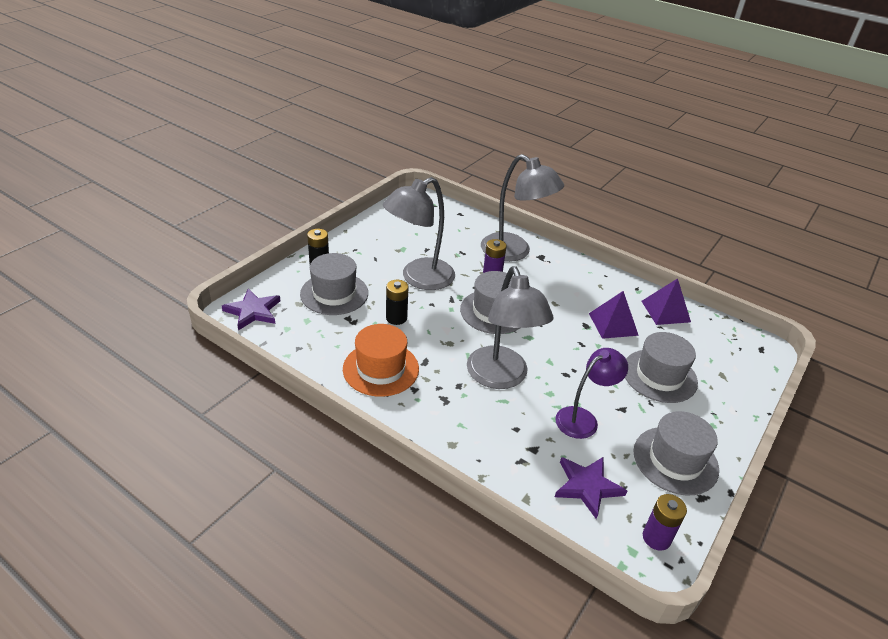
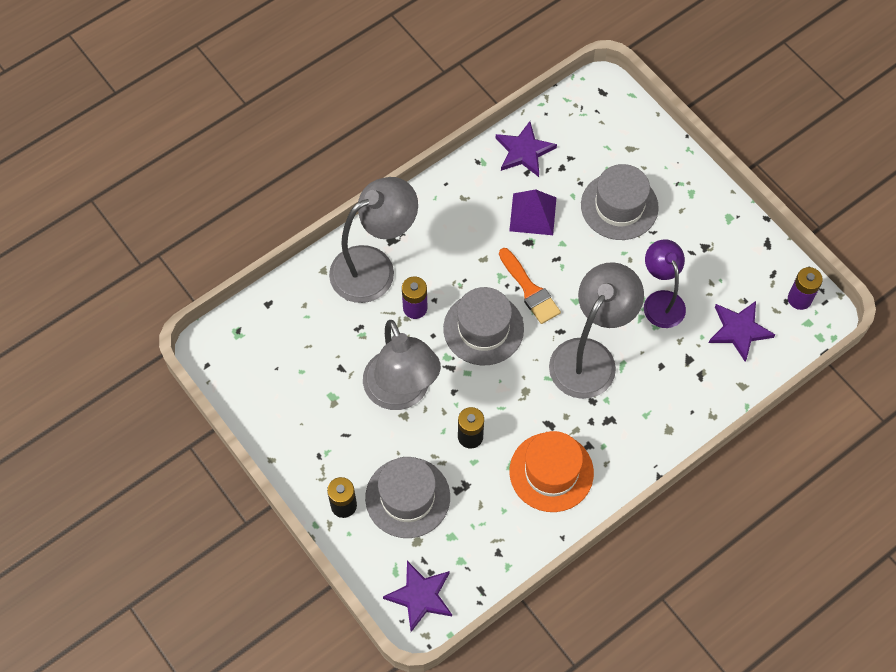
camera: 70 degrees left, 25 degrees up
(501, 377) = (590, 356): grey lamp -> grey lamp turned 60 degrees counterclockwise
(543, 332) = (530, 290): none -> orange brush
(665, 311) = (524, 151): purple pyramid -> purple star
(675, 460) = (725, 244): grey hat -> none

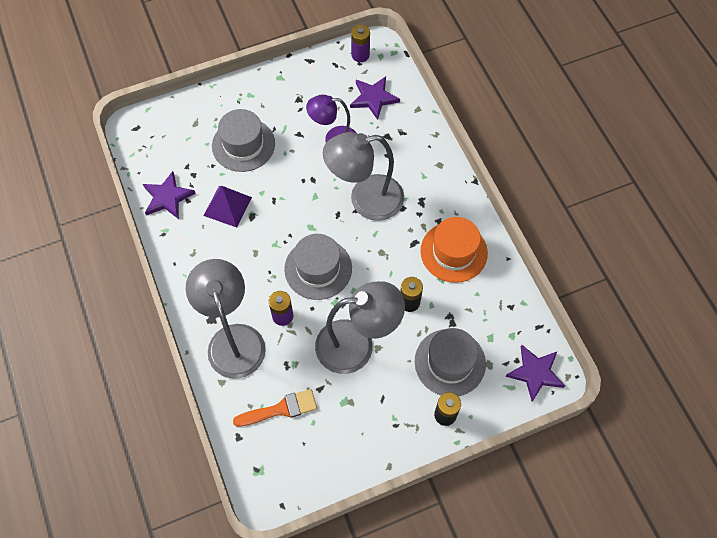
camera: 75 degrees left, 0 degrees up
(530, 290) = (295, 226): orange brush -> orange brush (280, 409)
(590, 356) = (365, 200): grey lamp -> grey lamp turned 60 degrees counterclockwise

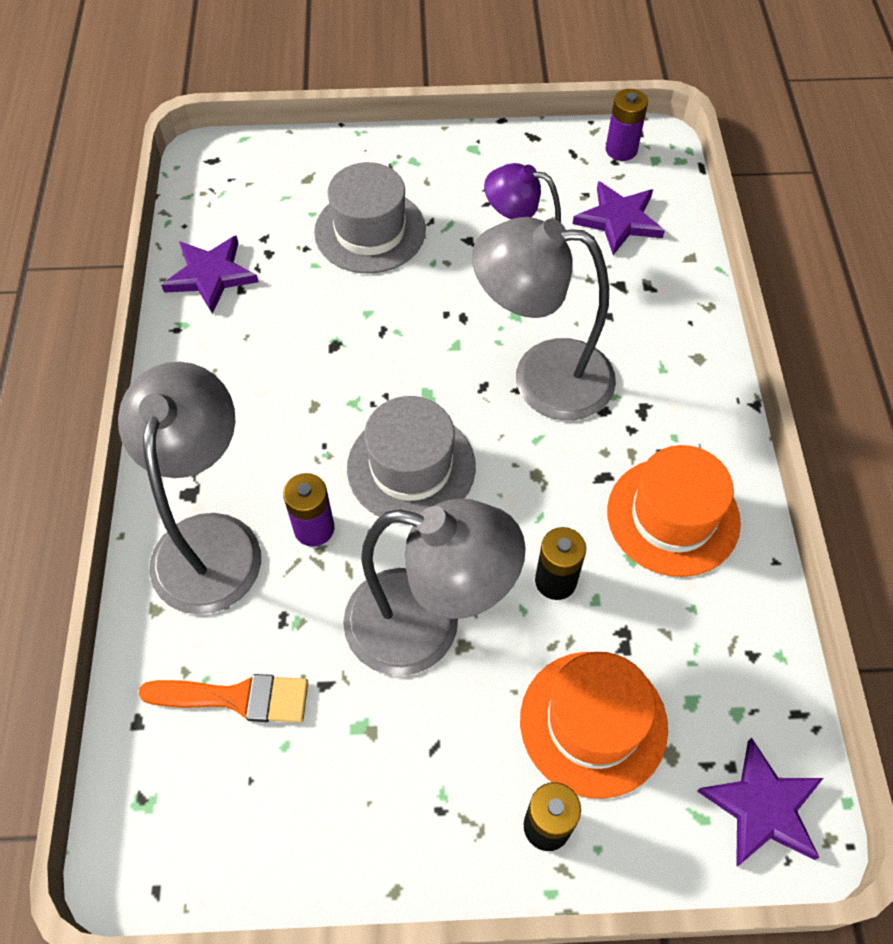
camera: 20 degrees right, 5 degrees down
(227, 206) = (301, 317): purple pyramid -> none
(450, 362) = (593, 723): grey hat -> orange hat

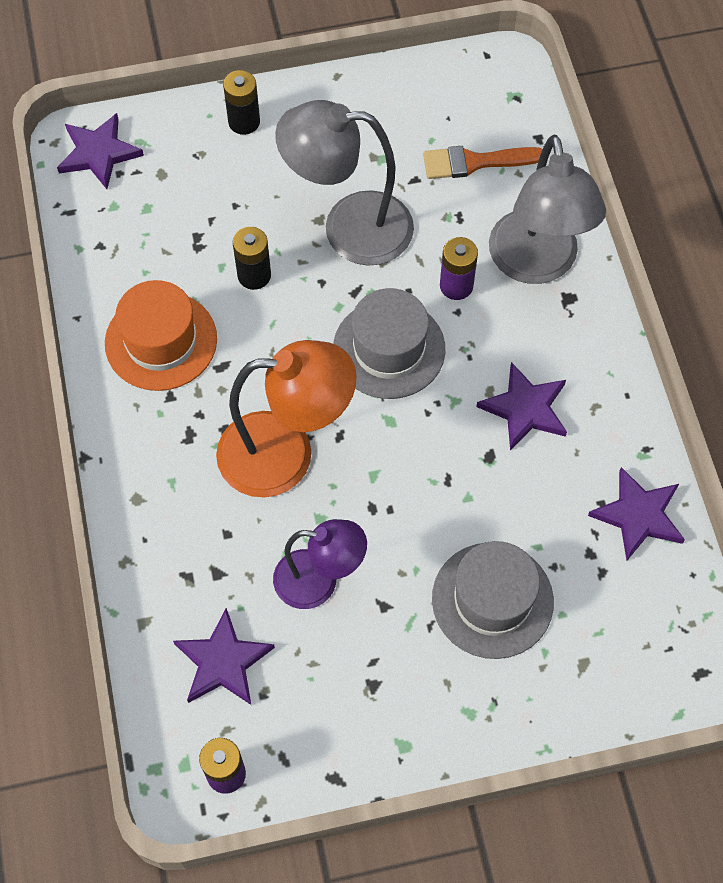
camera: 170 degrees right, 5 degrees up
(282, 383) = (525, 408): none -> purple star
(542, 377) = (286, 454): grey lamp -> orange lamp
(593, 723) = (217, 184): orange hat -> none

